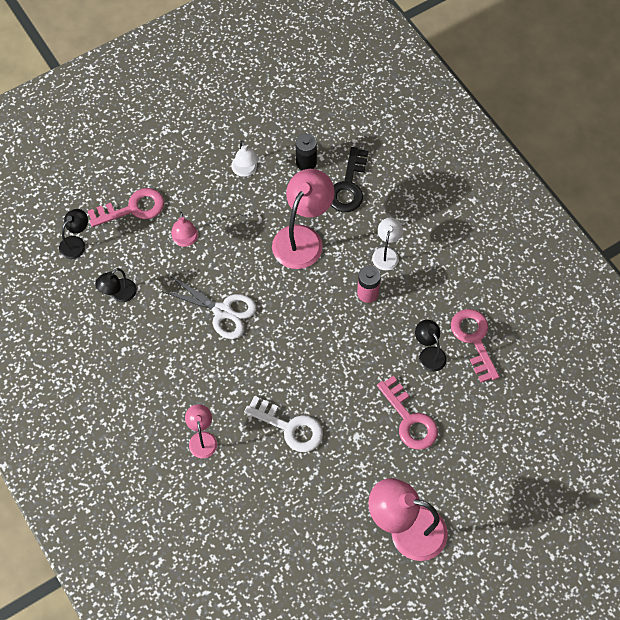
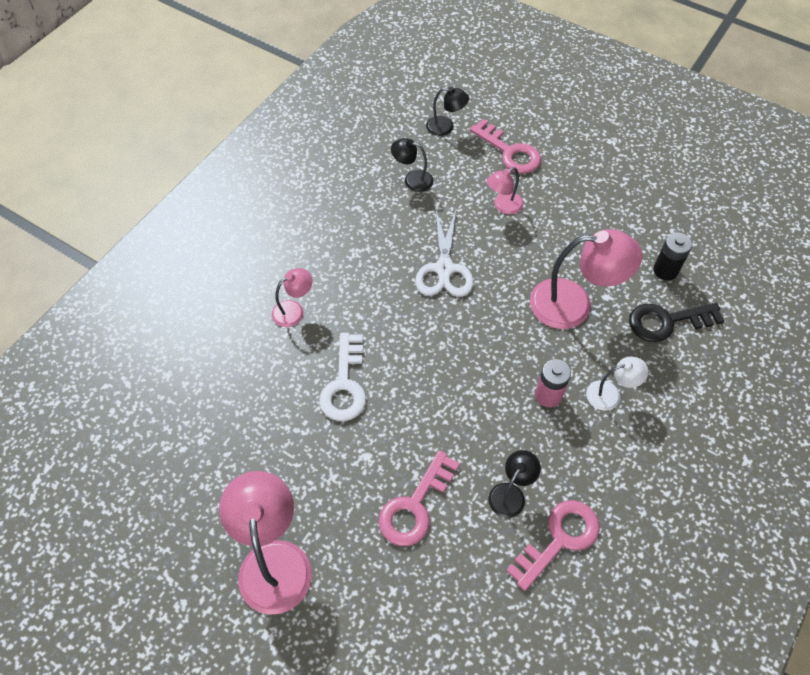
camera: 65 degrees right, 5 degrees down
(245, 170) = (616, 222): white lamp -> none

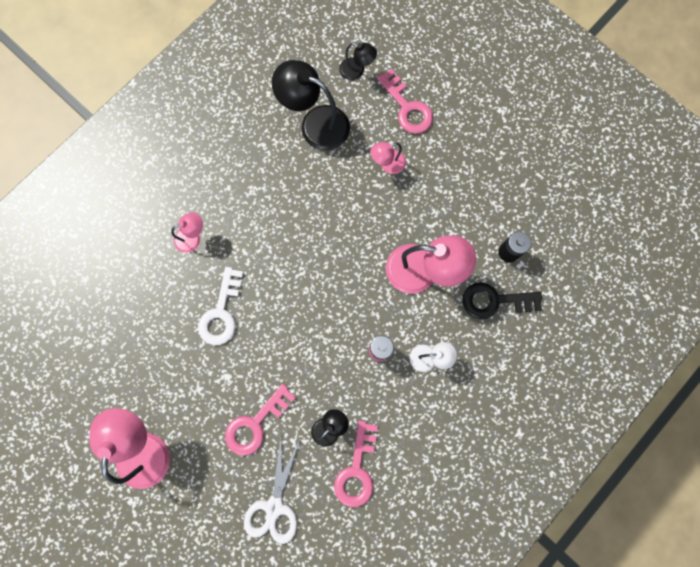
camera: 10 degrees right, 20 degrees up
(412, 179) = (315, 123): black lamp -> black lamp, size x1.92
(444, 269) = (323, 219): white scissors -> white scissors (274, 507)
(559, 539) = (357, 470): pink key -> pink key turned 135 degrees clockwise

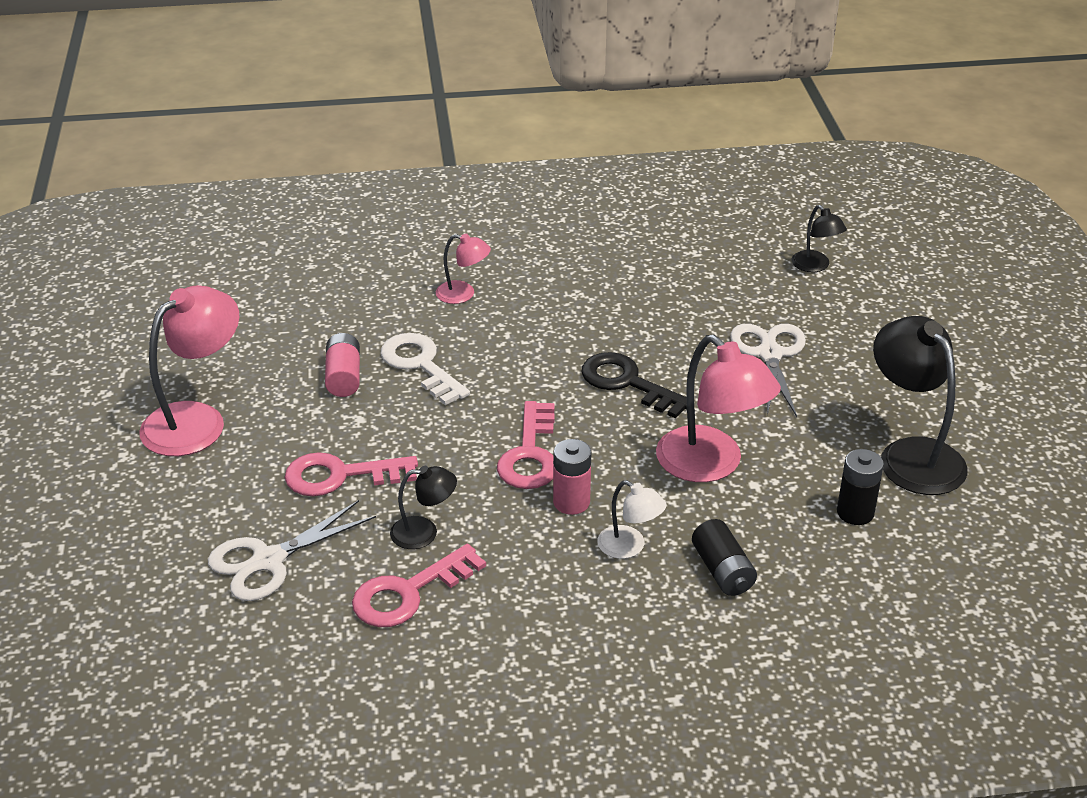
camera: 40 degrees right, 40 degrees down
(189, 353) = (343, 377): none -> pink battery
(221, 312) = (420, 365): white key -> white key turned 90 degrees clockwise
(315, 123) = (715, 281): black lamp -> black lamp (912, 455)
(387, 164) = (769, 354): pink lamp -> white scissors
(407, 107) = (849, 322): pink key -> pink key (530, 454)
(480, 339) = (722, 571): none -> black battery
(495, 301) = (784, 547): black key -> black key (628, 383)

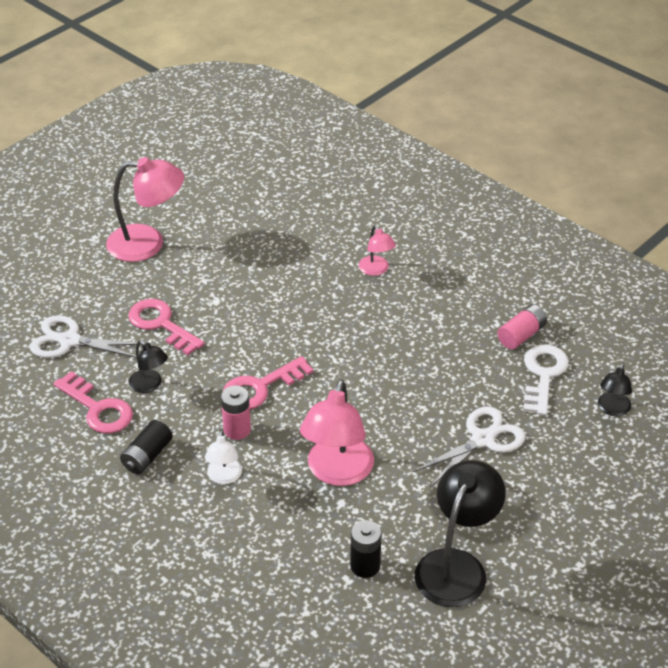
camera: 50 degrees right, 5 degrees up
(343, 377) = (244, 272): pink battery -> pink battery (521, 335)
(409, 592) = (97, 408): pink key -> pink key turned 150 degrees counterclockwise
(420, 365) = (289, 295): white key -> white key (543, 375)
(628, 383) = (374, 390): black key -> none
(722, 571) = (245, 530): black battery -> black battery (147, 456)

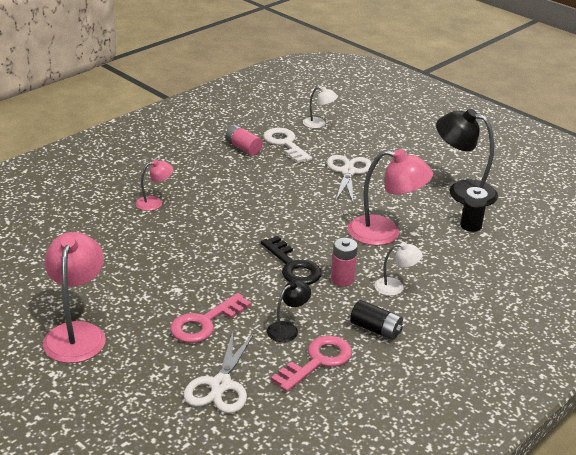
camera: 90 degrees left, 10 degrees down
(260, 387) = (293, 266): pink key -> black key
(482, 439) = (348, 172): white scissors -> white scissors turned 45 degrees clockwise
(543, 375) = (285, 144): white key -> white key turned 45 degrees clockwise
(612, 409) = (319, 124): black lamp -> white lamp

